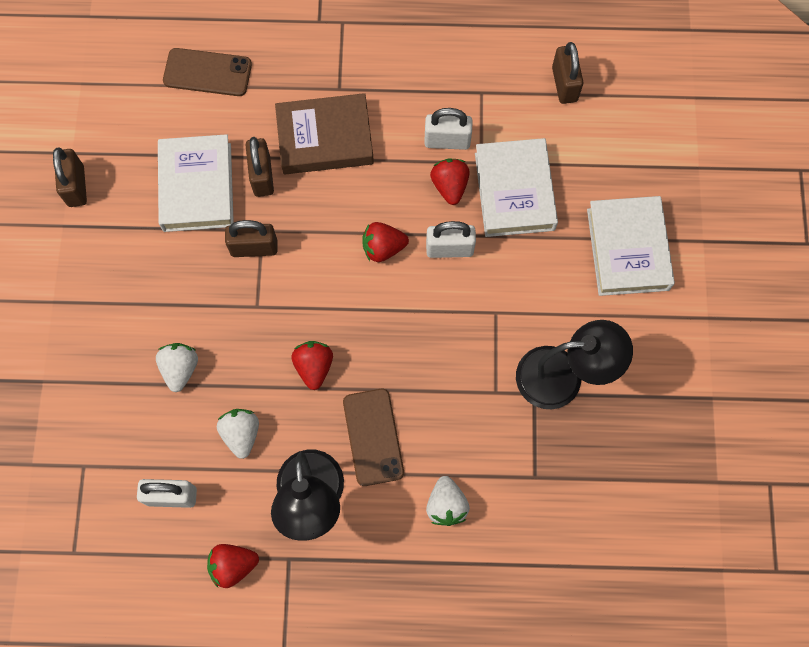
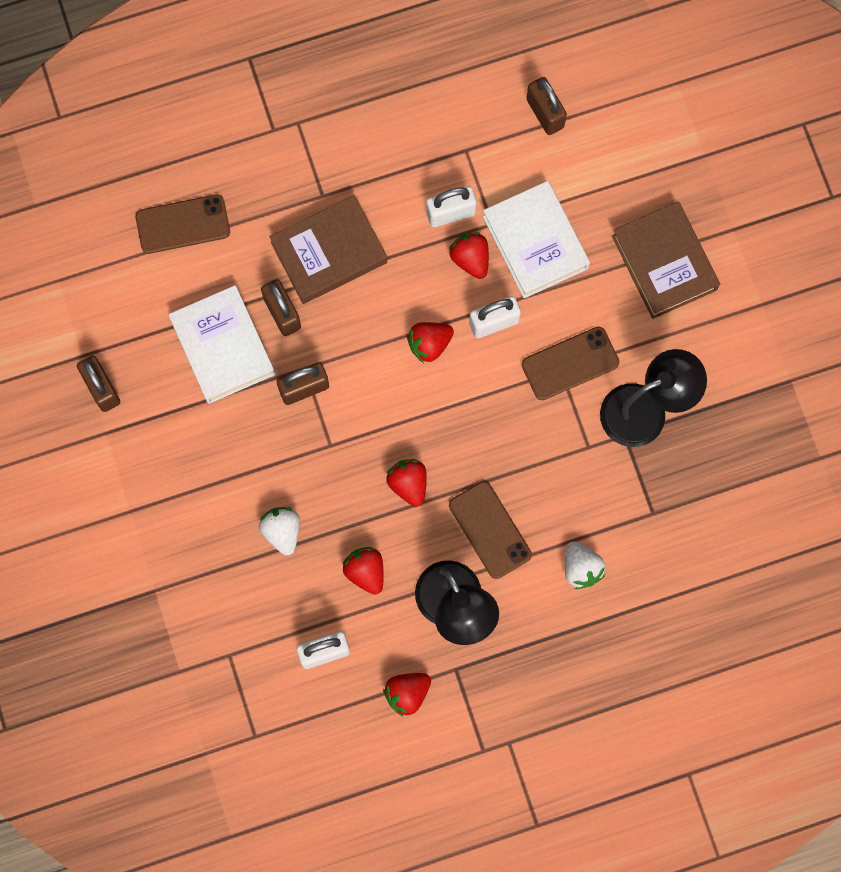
camera: 20 degrees left, 5 degrees up
(241, 434) = (365, 571): white strawberry -> red strawberry
(506, 309) = (570, 363): none -> brown phone
(627, 249) = (664, 263): white book -> brown book

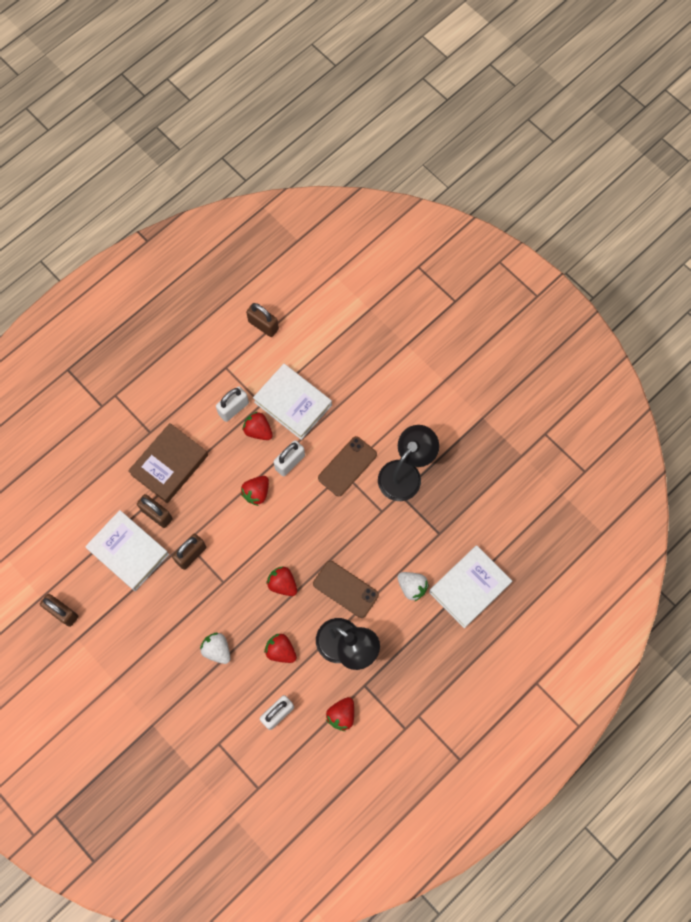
camera: 25 degrees left, 5 degrees down
(183, 224) = (70, 487): brown phone -> none
(659, 605) = (469, 588): none -> white book
(664, 263) = (375, 382): brown book -> none

